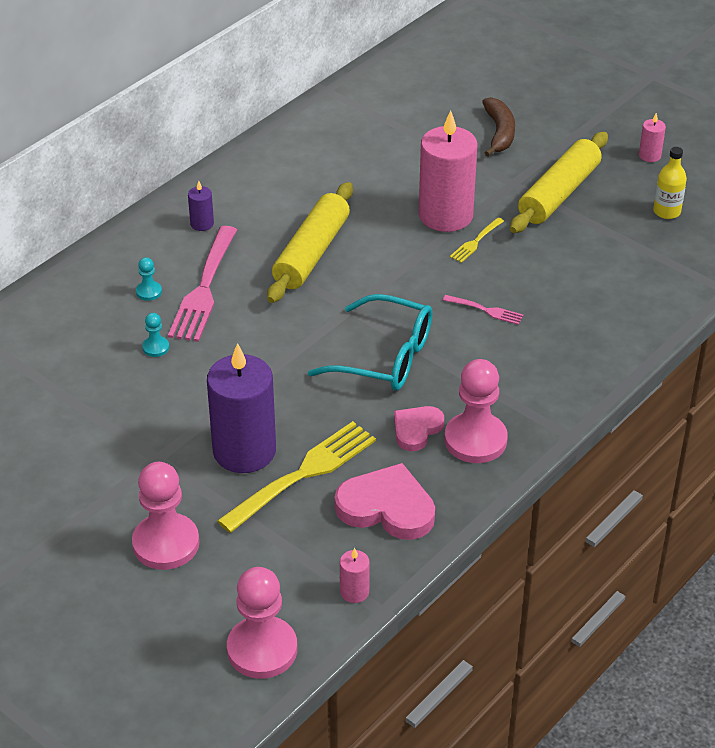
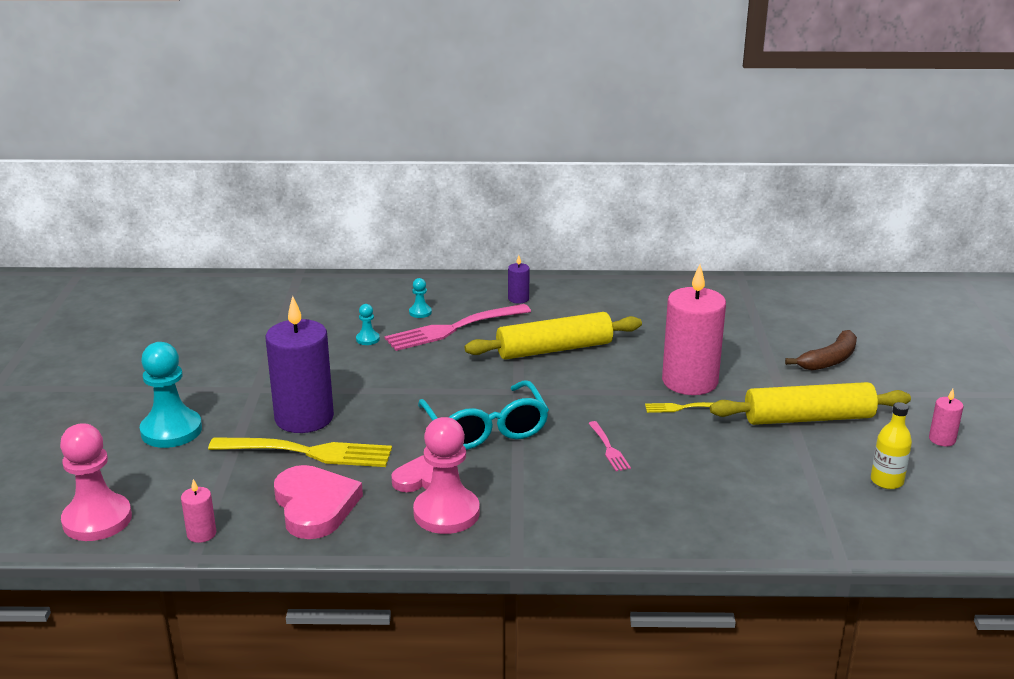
camera: 50 degrees right, 15 degrees down
(166, 544) = (171, 431): pink pawn -> turquoise pawn

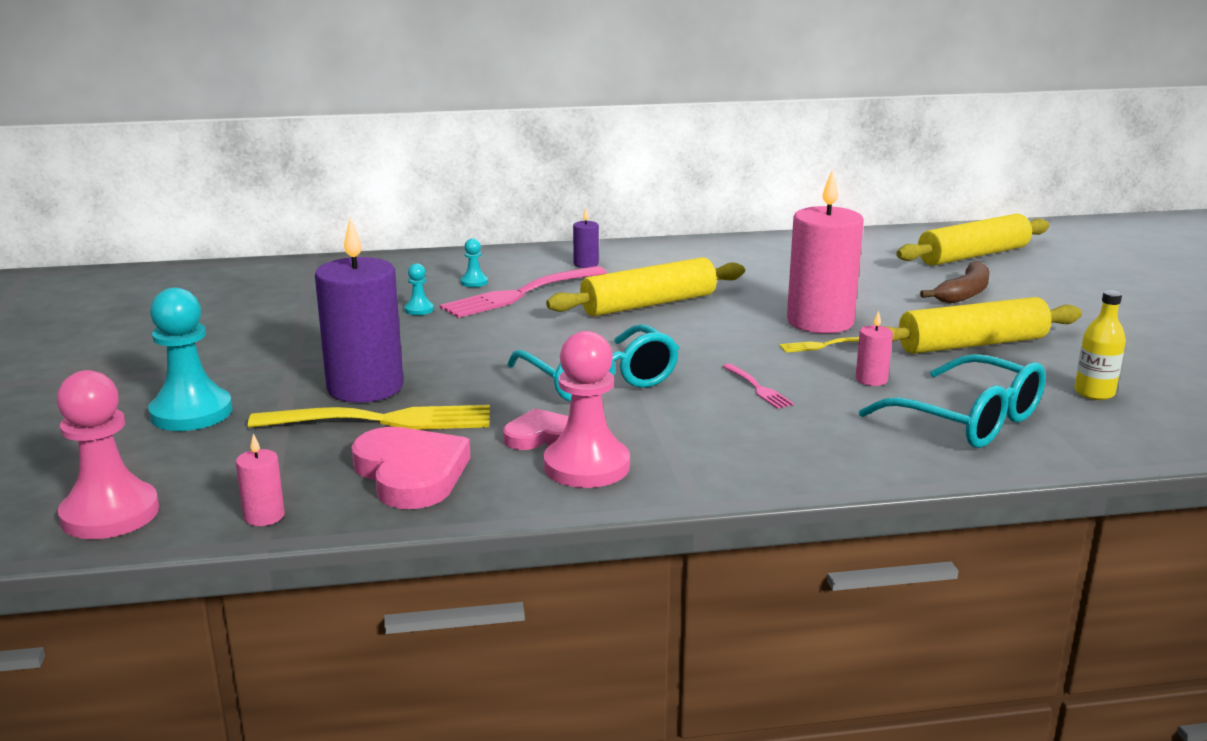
camera: 10 degrees left, 5 degrees down
(765, 498) = (967, 420): none -> turquoise glasses
(859, 315) = (973, 255): none -> yellow rolling pin
(942, 439) = (1129, 352): pink candle -> pink candle (871, 379)

